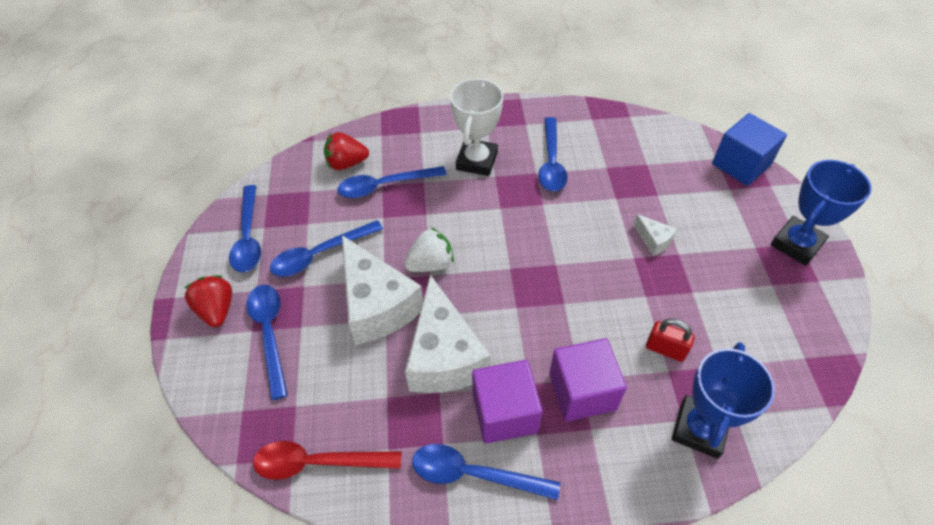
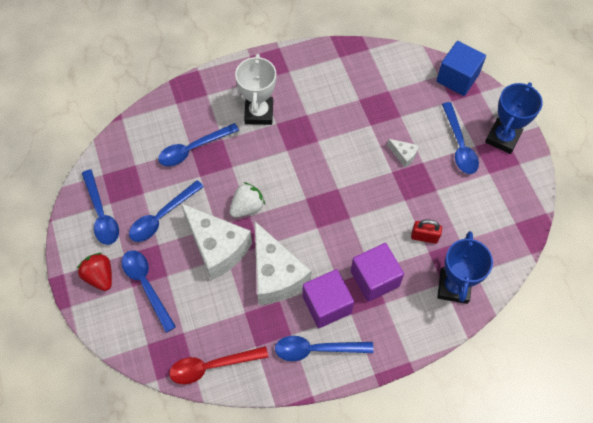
camera: 15 degrees left, 10 degrees up
(346, 163) = (156, 135): red strawberry -> none
(551, 162) = (316, 103): blue spoon -> blue spoon (459, 145)

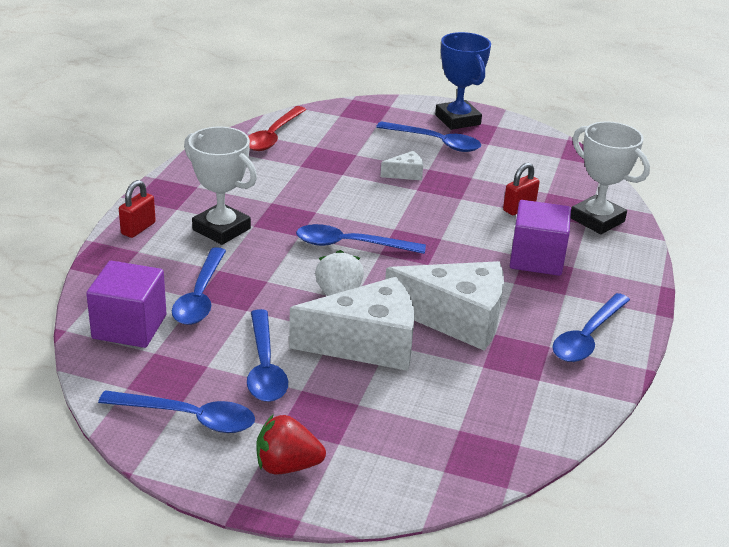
camera: 55 degrees left, 30 degrees down
(146, 285) = (352, 429): blue spoon -> blue spoon (350, 245)
(212, 366) = (533, 427): red spoon -> red spoon (273, 136)
(225, 79) = (138, 228): none -> red padlock
(326, 305) = (536, 303): purple cube -> purple cube (129, 327)
(453, 287) = (597, 220): blue trophy -> white trophy
(457, 78) = (357, 108): blue cube -> none

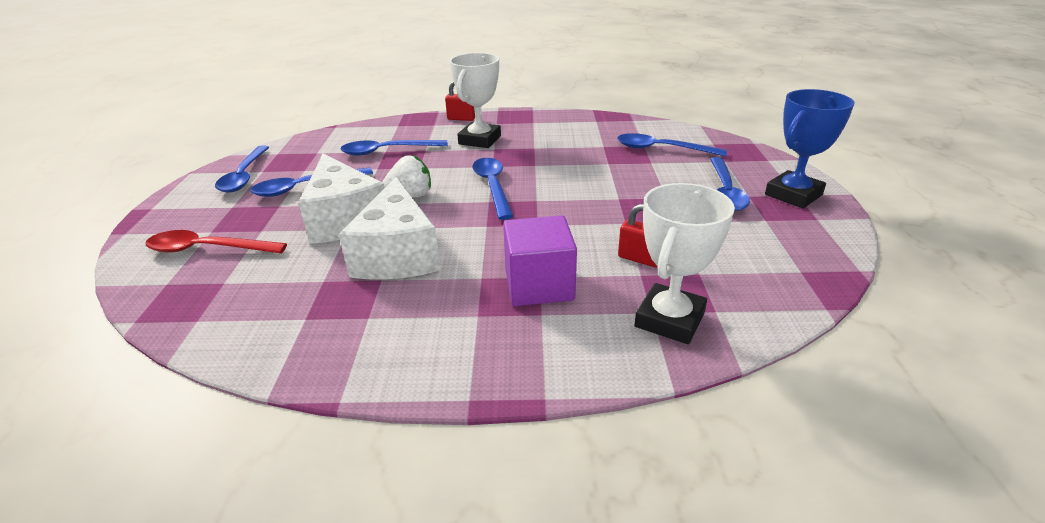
camera: 75 degrees right, 0 degrees up
(129, 327) = (343, 140): purple cube -> none
(273, 136) = (639, 128): red spoon -> red spoon (208, 249)
(287, 466) = (186, 217): red strawberry -> none
(405, 174) = (641, 188): white cheese -> none
(587, 337) = (393, 343): blue spoon -> blue spoon (662, 149)

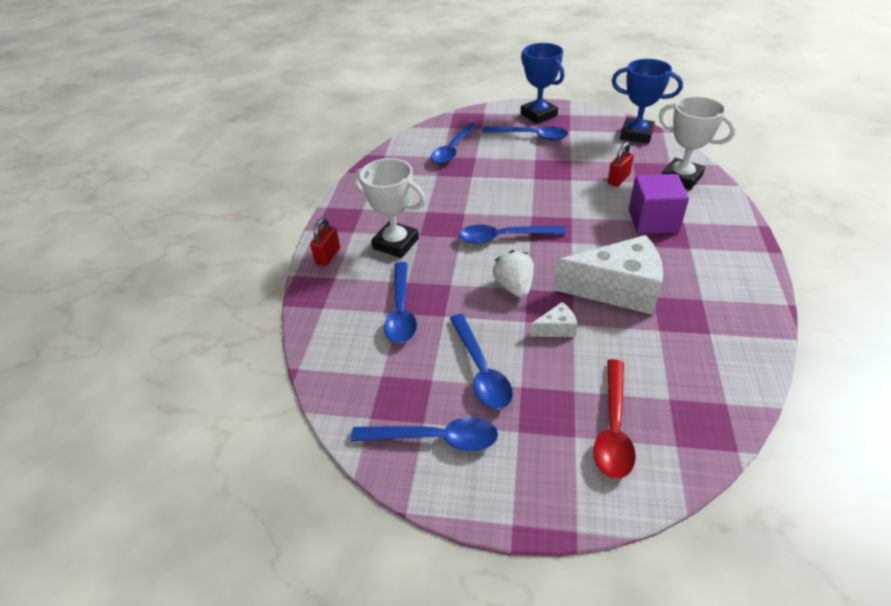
camera: 80 degrees left, 10 degrees up
(344, 219) = (556, 328): white cheese -> white cheese, size x0.43
(794, 279) = (636, 134): none -> blue trophy

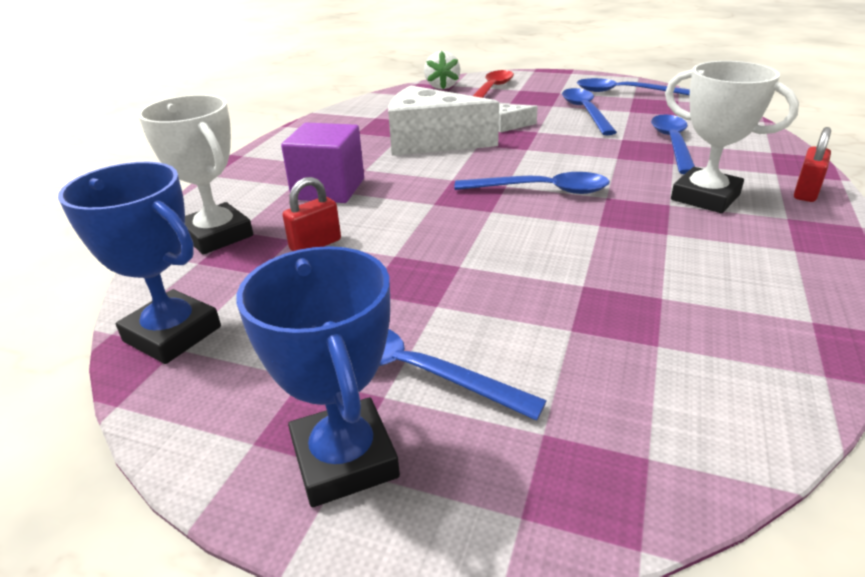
camera: 170 degrees left, 10 degrees down
(453, 149) = (629, 361): blue spoon -> none
(514, 287) = (541, 150): white strawberry -> white strawberry (442, 86)

